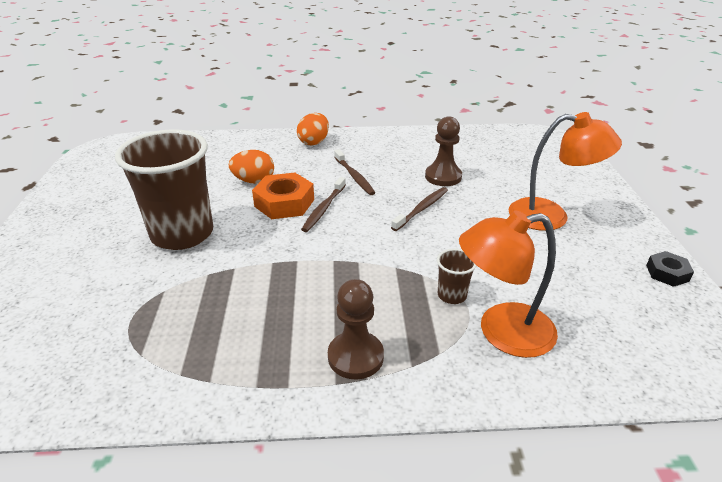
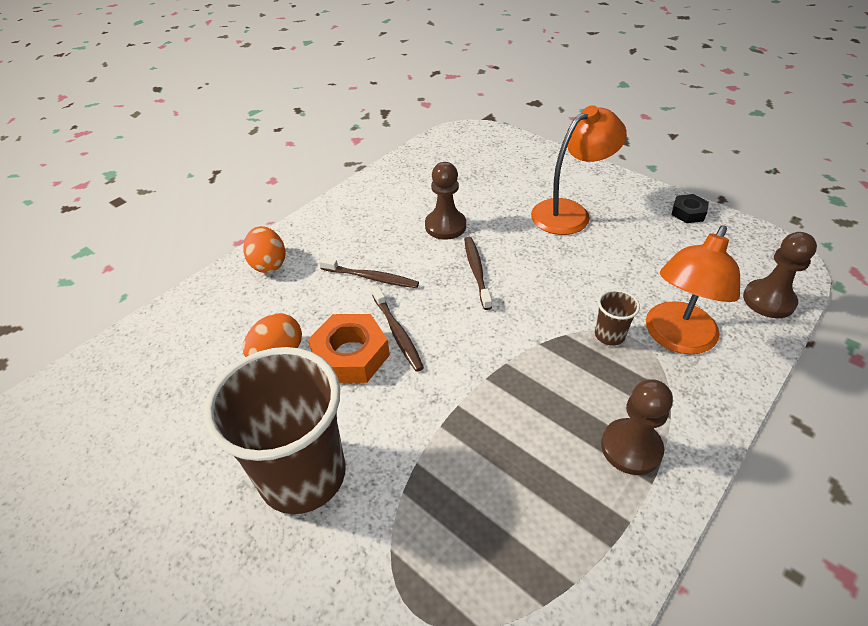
camera: 45 degrees left, 10 degrees up
(640, 370) = (768, 300): none -> brown pawn

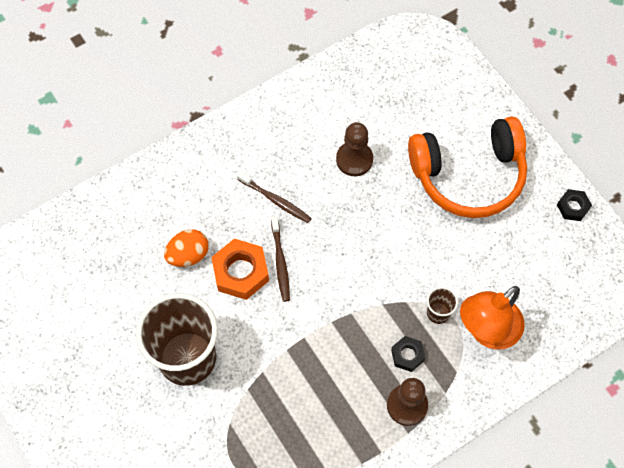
camera: 15 degrees right, 20 degrees up
(268, 264) = (196, 160): orange egg -> none
(476, 271) = (362, 219): brown toothbrush -> none
(569, 212) = (468, 175): orange lamp -> orange headphones
(598, 389) = (407, 355): none -> black nut
(768, 300) = (580, 319): brown pawn -> none

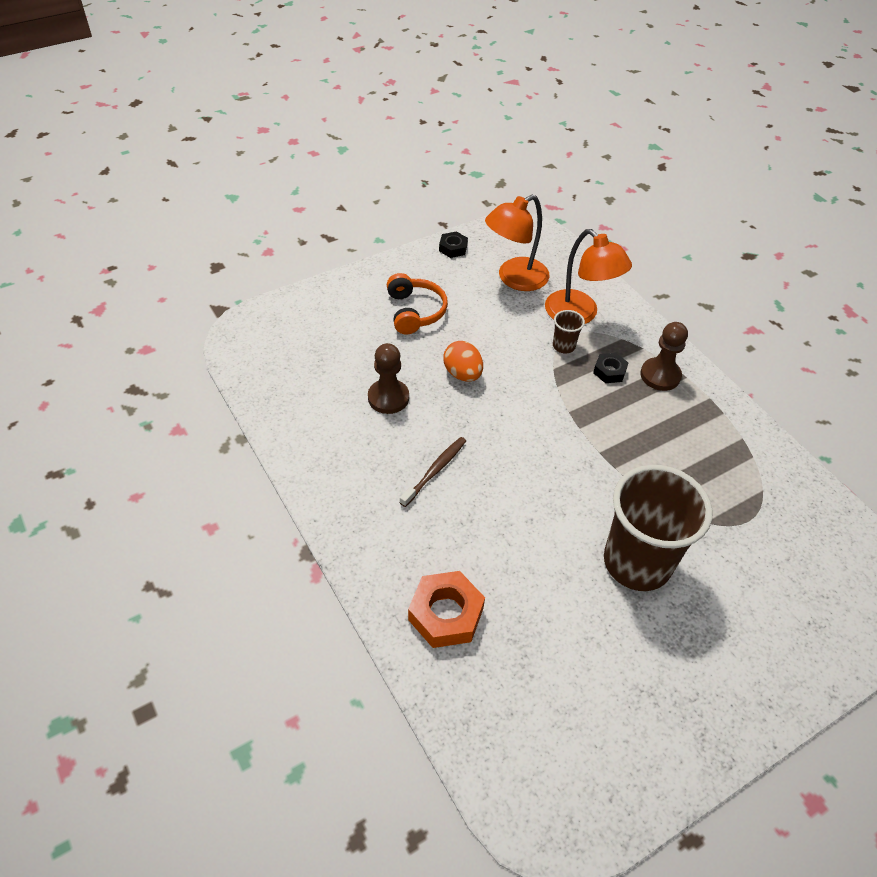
camera: 90 degrees left, 15 degrees down
(188, 255) = (505, 561): orange egg -> orange egg (462, 374)
(240, 272) = (526, 507): orange nut -> orange nut (446, 614)
(280, 262) = (513, 469): brown toothbrush -> none
(468, 175) = (415, 312): orange headphones -> orange headphones, size x0.58
(533, 268) = (514, 279): none -> orange lamp

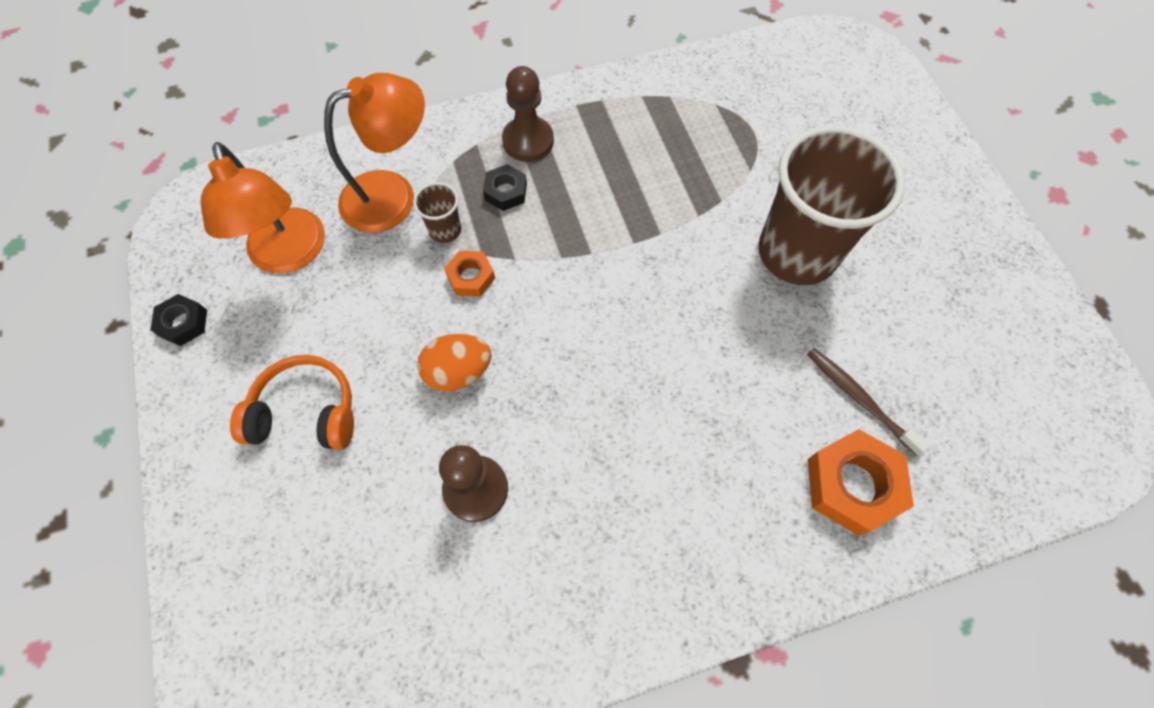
camera: 75 degrees left, 15 degrees up
(435, 471) = (626, 449): brown toothbrush -> brown toothbrush (859, 399)
(533, 366) = (471, 277): none -> orange nut

